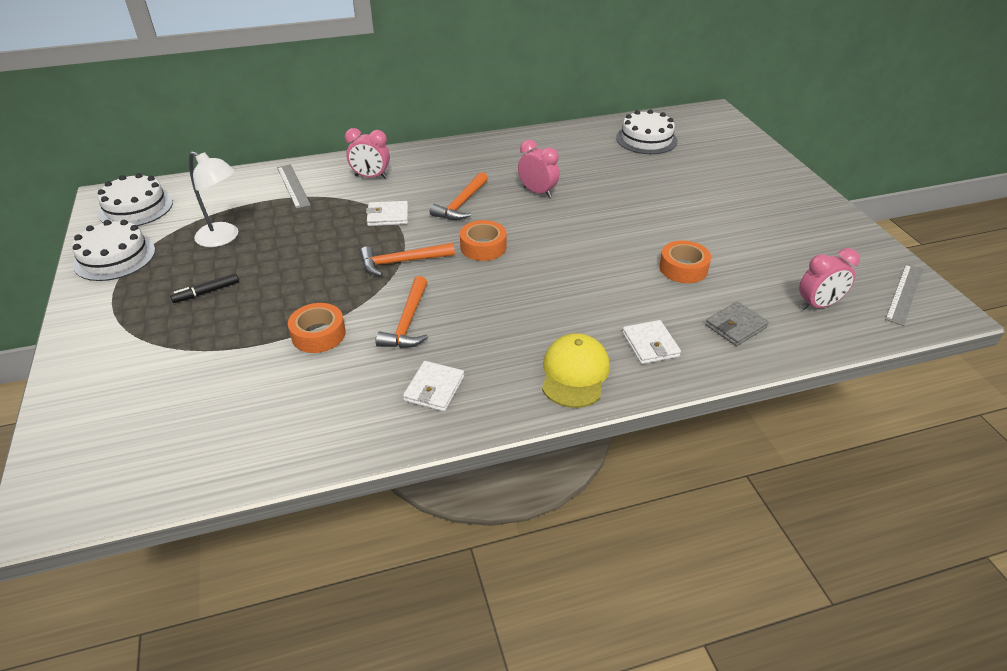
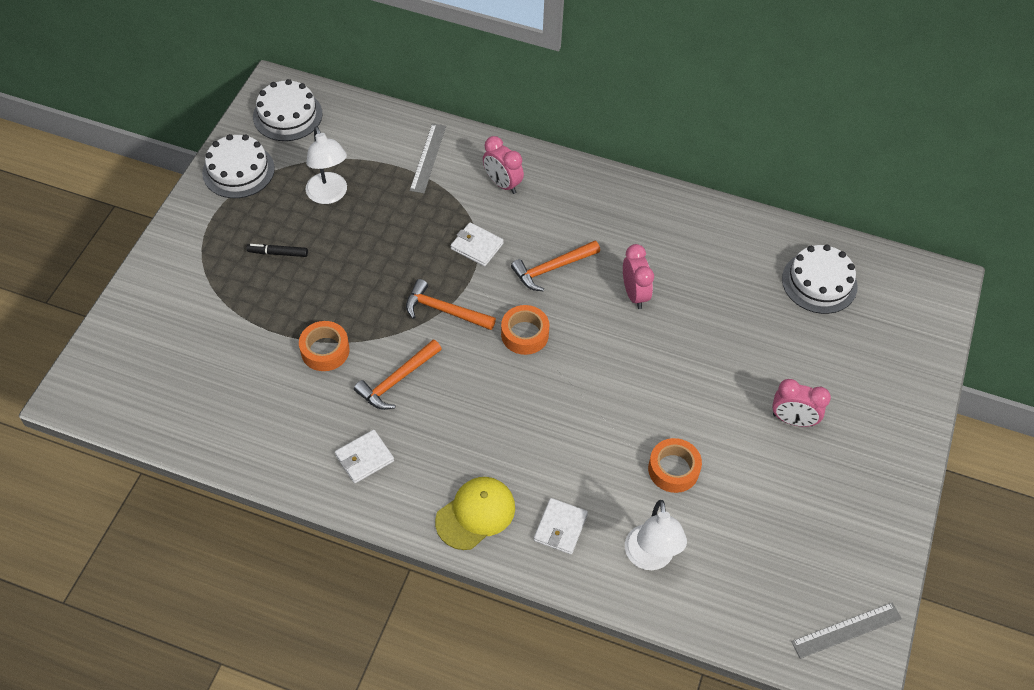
camera: 35 degrees right, 15 degrees up
(735, 326) = (650, 558): grey wallet -> white lamp
(818, 305) = (748, 587): pink clock -> pink clock (793, 420)

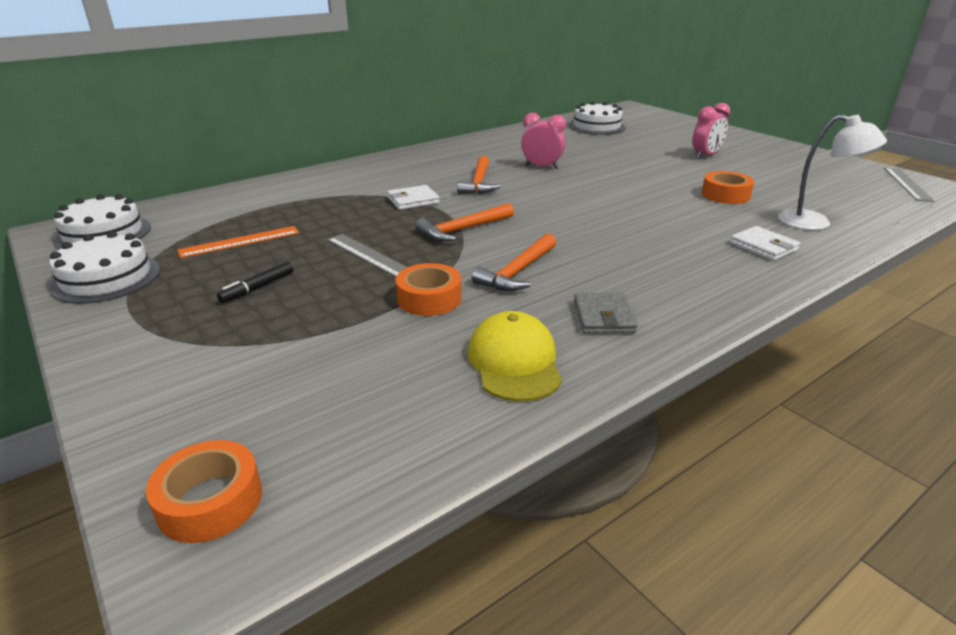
camera: 55 degrees left, 25 degrees down
(329, 195) = (240, 242): white lamp -> orange ruler
(364, 458) = (603, 317): white wallet -> grey wallet
(397, 380) = (517, 272): orange hammer -> orange hammer turned 45 degrees clockwise
(428, 158) = (287, 193): grey ruler -> grey ruler (368, 255)
(475, 514) = (724, 278): yellow cap -> yellow cap (514, 362)
(502, 184) = (367, 177): pink clock -> none
(524, 334) = (532, 207): orange tape -> orange tape (210, 501)

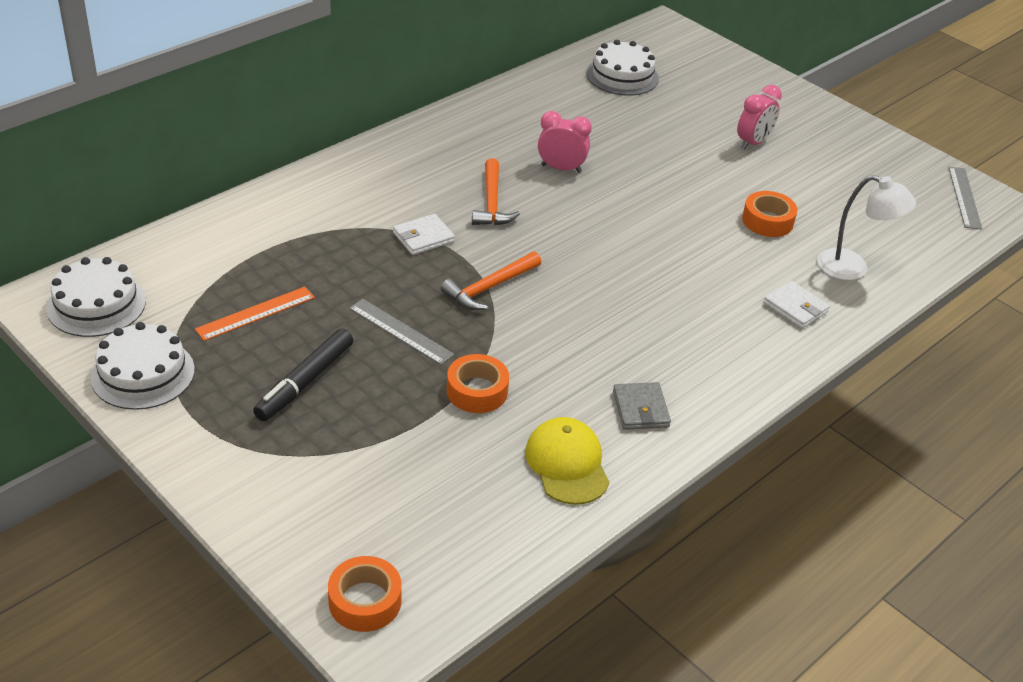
camera: 10 degrees left, 10 degrees up
(258, 288) = (305, 382): black marker -> black marker, size x1.70
(517, 272) = (555, 351): orange hammer -> none

